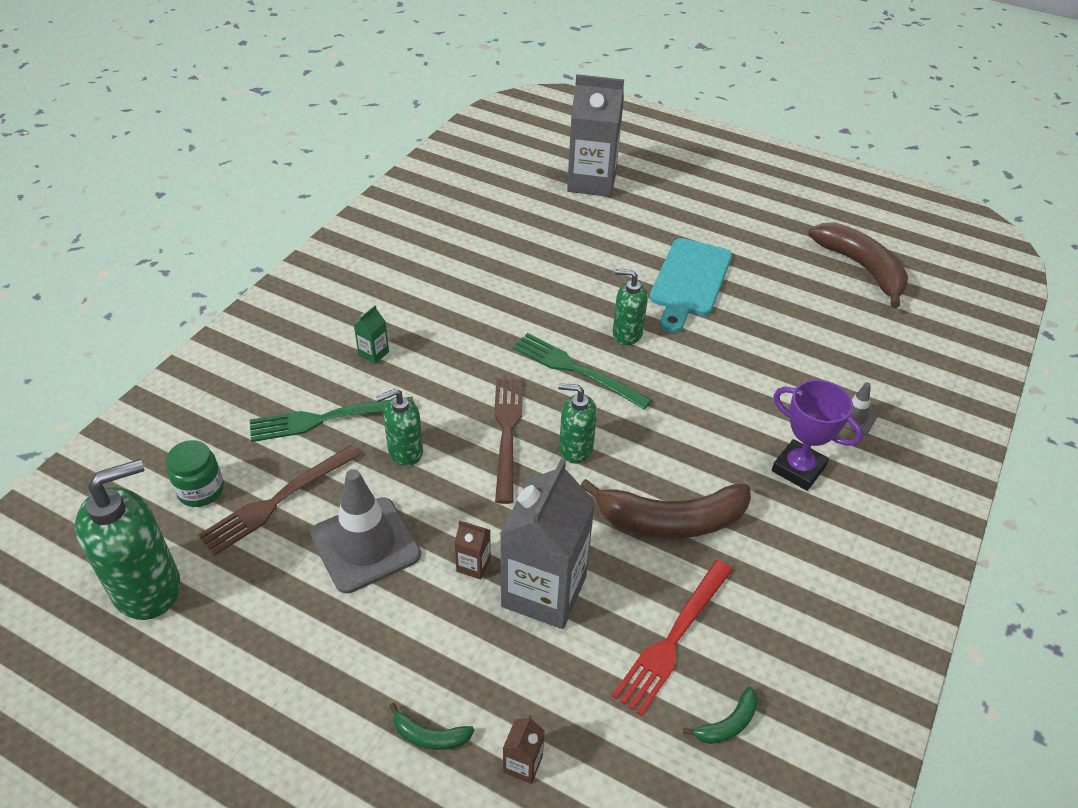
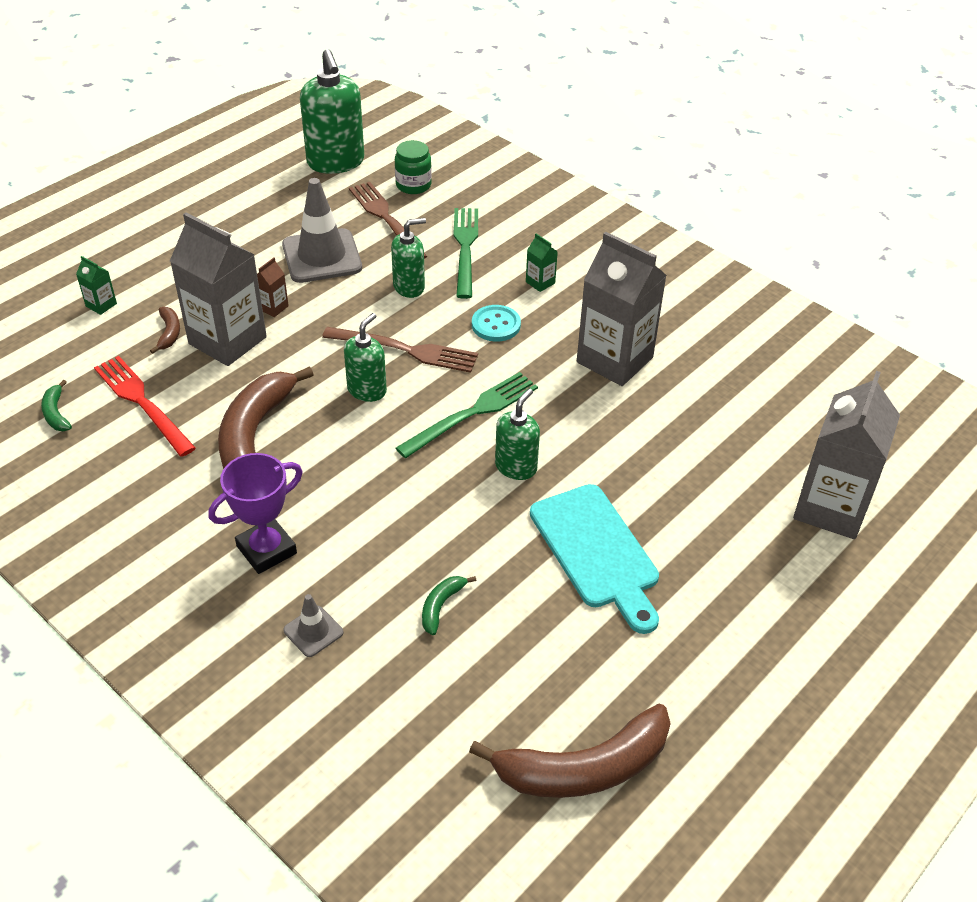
camera: 105 degrees right, 0 degrees up
(405, 451) = (409, 287): green soap dispenser -> green soap dispenser turned 75 degrees clockwise
(429, 736) = (149, 268): green banana -> green banana (441, 606)
(448, 374) = (496, 325): none -> turquoise button
(473, 293) = (614, 360): none -> grey carton
(523, 764) = (101, 305): brown carton -> green carton
(551, 658) = (169, 333): none -> brown banana
(689, 281) = (596, 551): turquoise cutting board -> turquoise cutting board turned 150 degrees counterclockwise

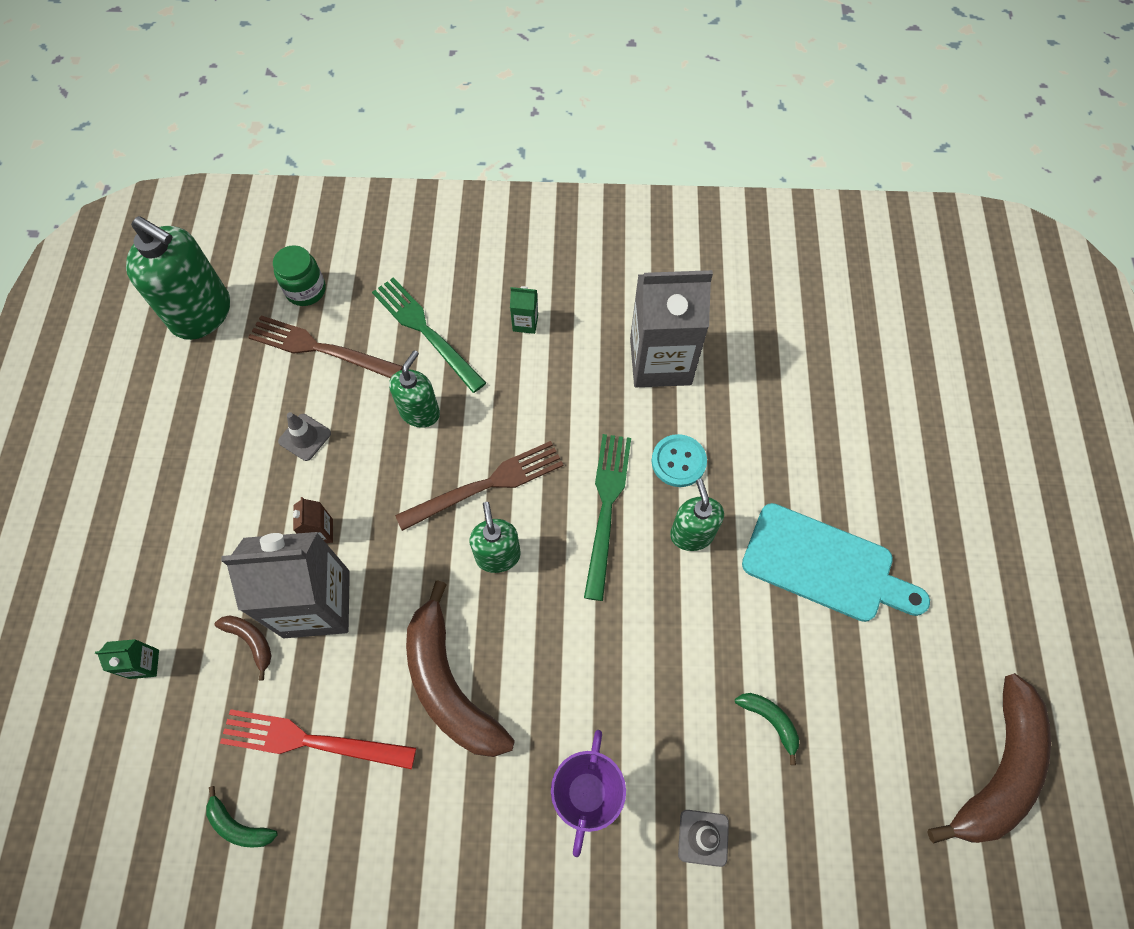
camera: 40 degrees left, 20 degrees up
(322, 256) = (305, 437): grey traffic cone -> grey traffic cone, size x0.49
(441, 606) = (770, 721): green banana -> green banana turned 150 degrees clockwise
(496, 325) = (534, 397): turquoise button -> turquoise button (678, 461)
(831, 508) = (932, 385): grey carton -> none

